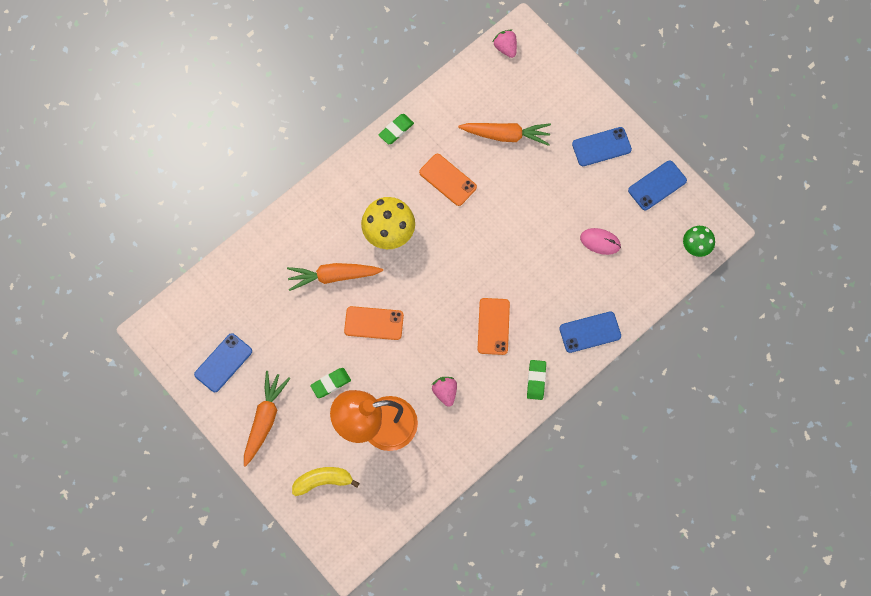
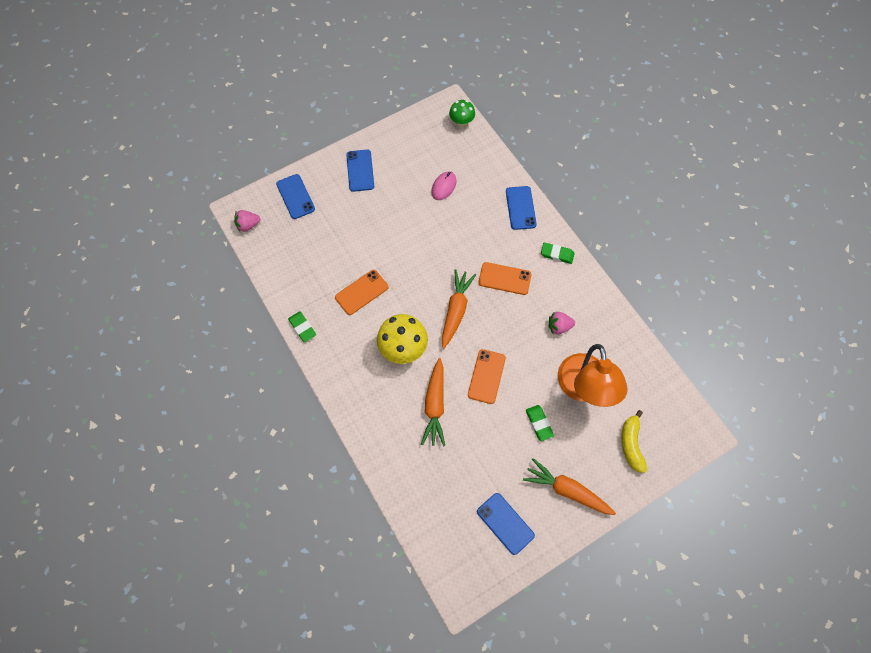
camera: 80 degrees left, 5 degrees down
(506, 135) = (331, 239): orange carrot -> orange carrot (456, 310)
(657, 185) = (403, 138): blue phone -> blue phone (295, 196)

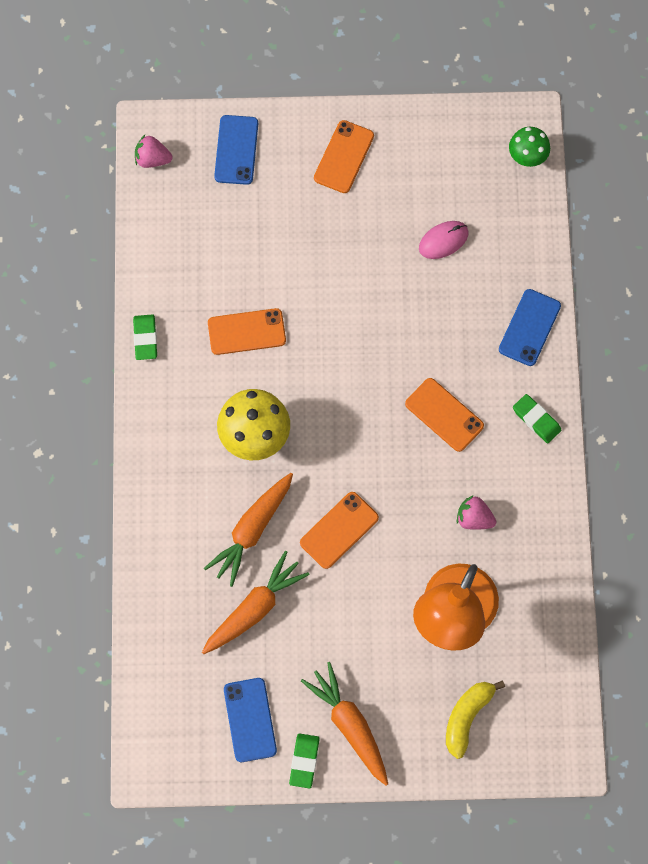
camera: 30 degrees right, 5 degrees up
(360, 170) = (344, 157): blue phone -> orange phone
(456, 310) = (353, 423): orange carrot -> orange carrot (254, 608)
(539, 423) = (368, 626): green eraser -> green eraser (304, 761)

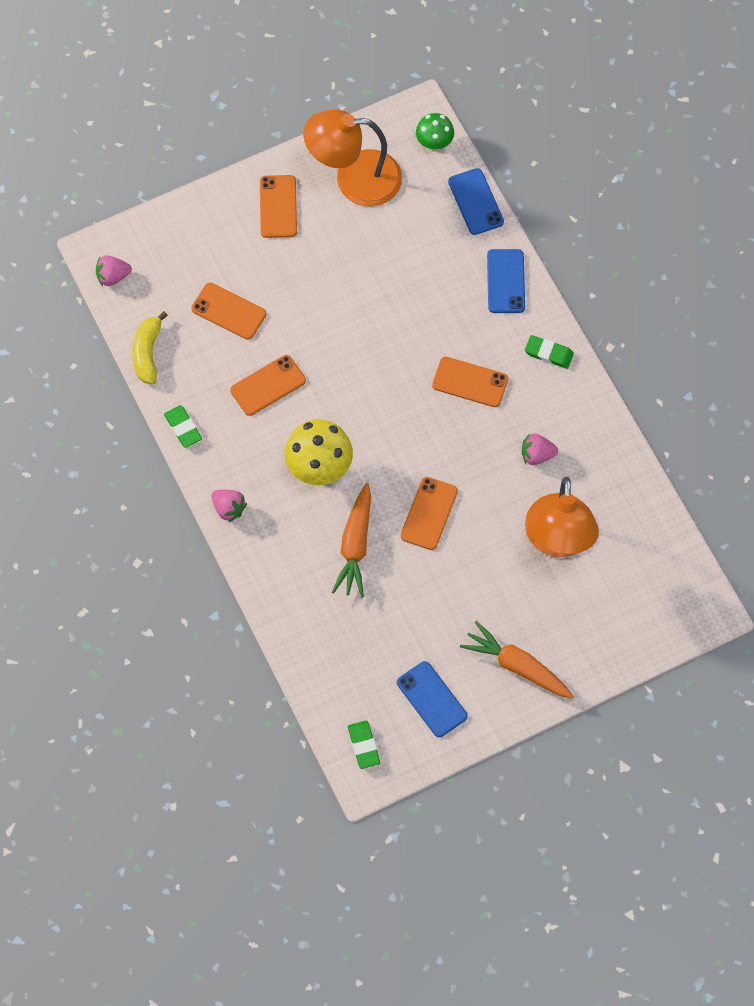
camera: 25 degrees left, 5 degrees down
(149, 438) = (228, 509): none -> pink strawberry
(236, 150) = (182, 239): blue phone -> blue phone (475, 202)
(245, 241) = (228, 311): none -> orange phone
(254, 608) = (389, 608): orange carrot -> none
(304, 761) = (494, 712): green eraser -> green eraser (364, 745)
(431, 160) = (354, 179): none -> orange lamp
(443, 241) = (398, 241): pink mouse -> none
(467, 717) = (611, 617): yellow banana -> yellow banana (147, 353)

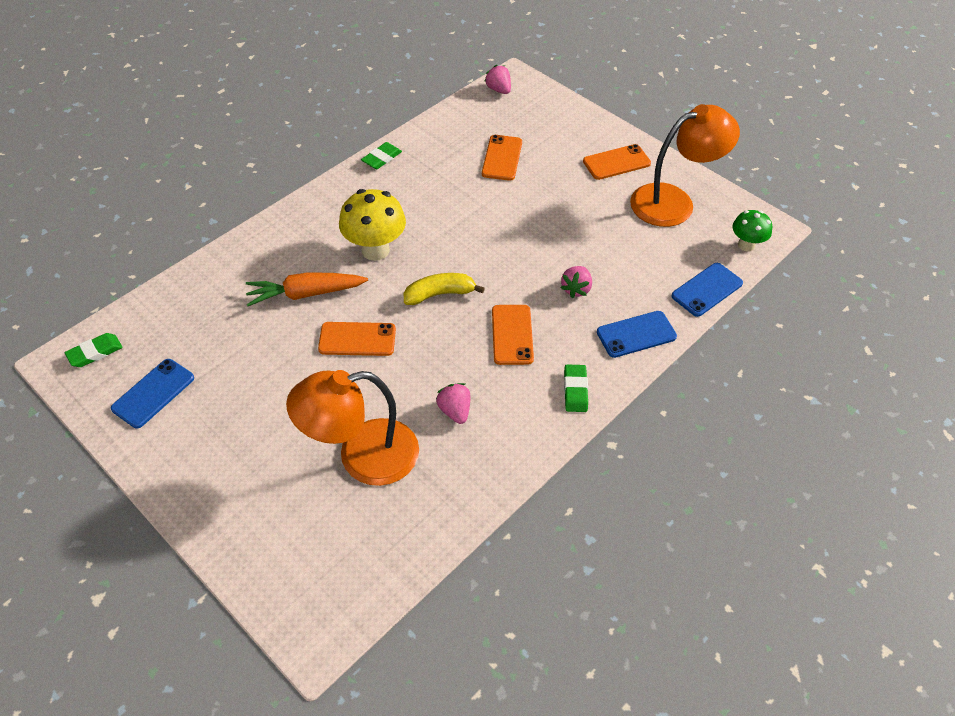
camera: 70 degrees right, 15 degrees down
(147, 353) = (441, 123): yellow banana -> yellow banana (439, 294)
(228, 509) = (316, 203): pink strawberry -> pink strawberry (576, 289)
(268, 385) = (443, 197): orange phone -> none
(354, 179) = (674, 201): orange lamp -> orange lamp turned 90 degrees clockwise
(517, 666) = (204, 457): orange carrot -> none

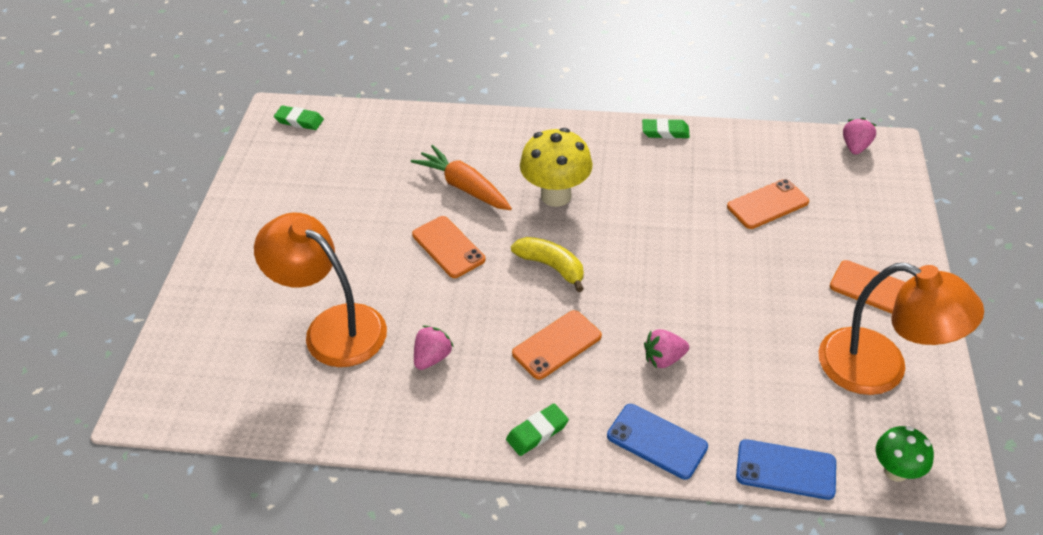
camera: 55 degrees right, 5 degrees down
(153, 393) = (290, 173): blue phone -> none

